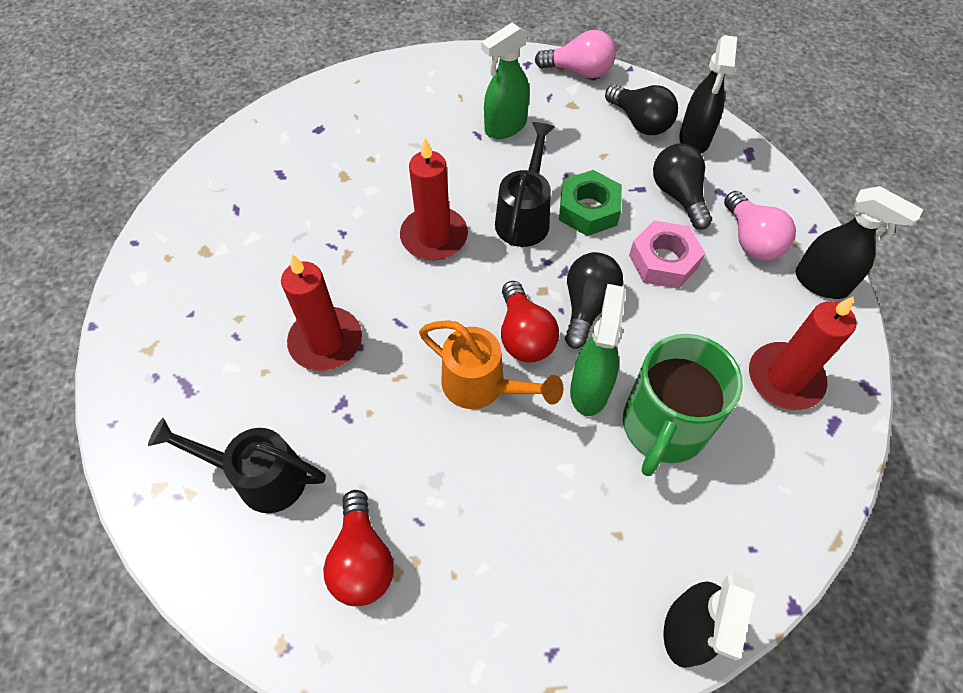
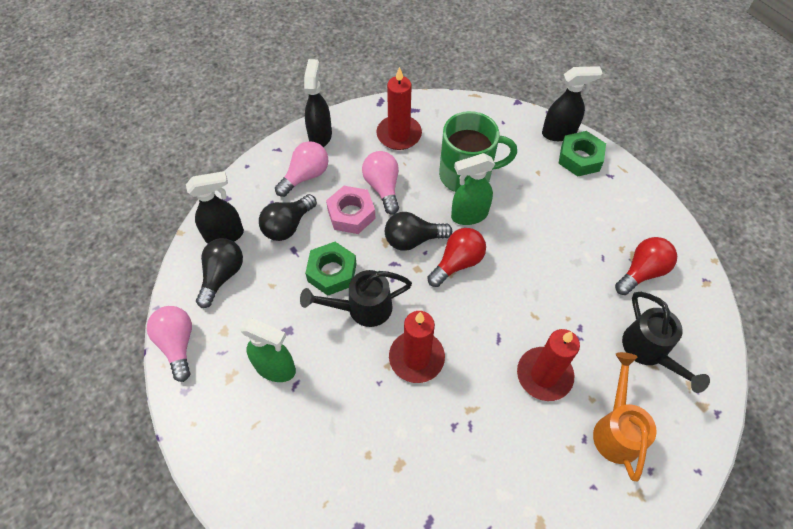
camera: 120 degrees left, 0 degrees up
(482, 386) = (506, 268): orange watering can -> orange watering can (616, 429)
(613, 626) = (580, 158): none -> green nut
(691, 313) = (383, 187): none -> pink light bulb

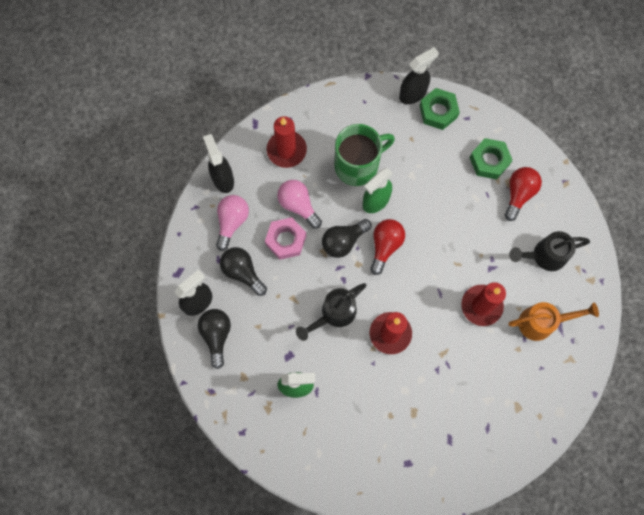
camera: 25 degrees left, 15 degrees up
(177, 344) = (216, 402): pink light bulb -> none
(288, 226) = (242, 272): black light bulb -> black light bulb turned 120 degrees clockwise
(332, 272) = (297, 295): green nut -> green nut (489, 161)
(616, 429) = (542, 322): orange watering can -> orange watering can turned 105 degrees clockwise
(649, 351) = (544, 256): black watering can -> black watering can turned 120 degrees clockwise

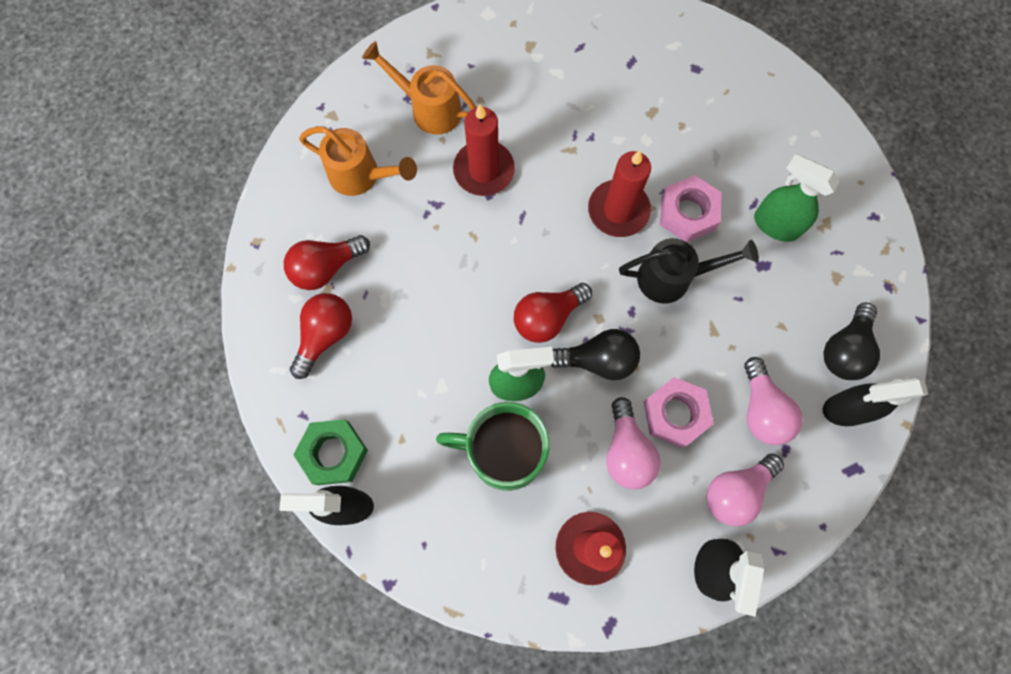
camera: 145 degrees left, 0 degrees up
(242, 272) = (762, 410): black light bulb -> pink light bulb
(350, 359) = (687, 213): none -> pink nut
(489, 161) = (325, 335): green nut -> red light bulb
(544, 256) = (361, 176): black watering can -> orange watering can

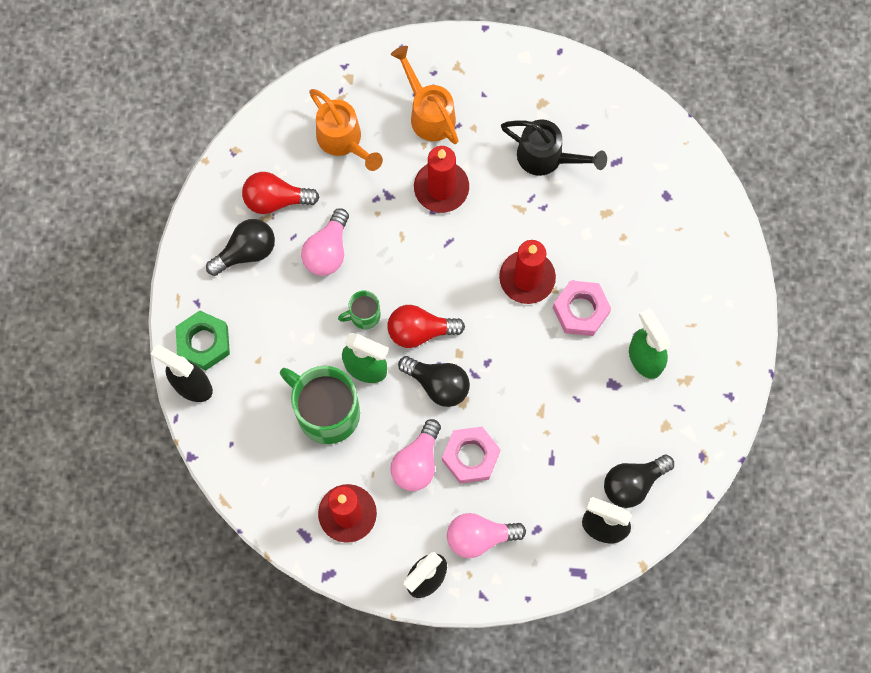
camera: 30 degrees right, 0 degrees up
(325, 335) = (246, 252): red light bulb -> black light bulb
(483, 333) = (364, 315): none -> green mug
(673, 277) = (536, 354): black watering can -> black watering can (547, 157)
(762, 410) = (538, 491): pink light bulb -> pink light bulb (327, 251)

